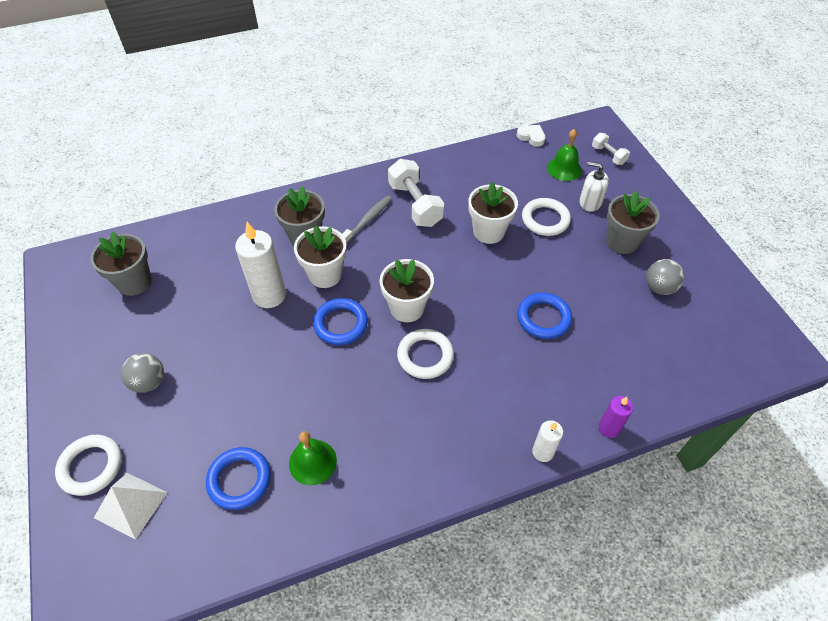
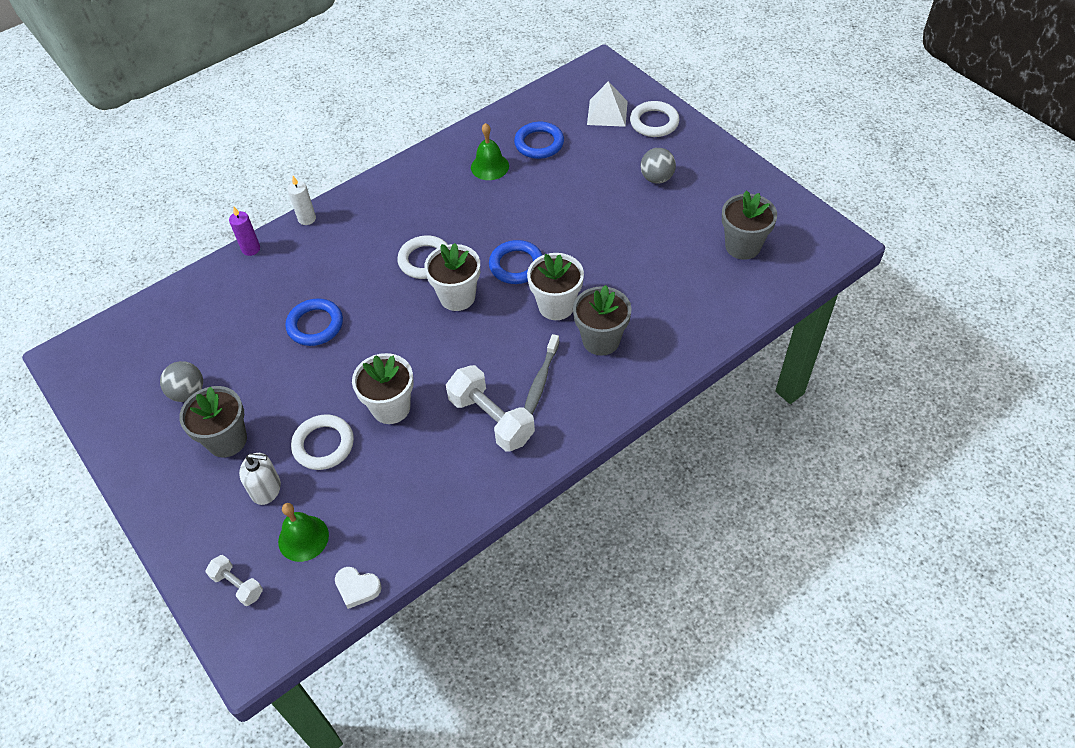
camera: 165 degrees right, 0 degrees up
(269, 295) = (601, 271): white candle -> none

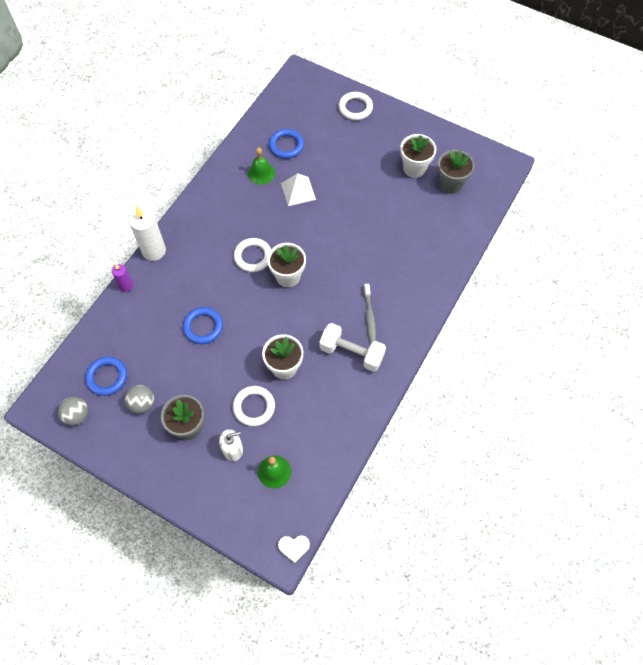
camera: 25 degrees left, 10 degrees up
(238, 585) = (249, 516): white dumbbell -> none
(307, 219) = (154, 251): white candle -> white candle, size x1.81
(357, 588) = (324, 490): white heart -> white heart (294, 547)
(516, 265) = (315, 241): blue ring -> blue ring (107, 377)
(556, 306) = (354, 262): white flower pot -> white flower pot (414, 168)
(601, 340) = (393, 277): grey flower pot -> none
(607, 112) = (321, 109): white pyramid -> white pyramid (298, 191)
(657, 178) = (376, 150): grey ball -> grey ball (77, 415)

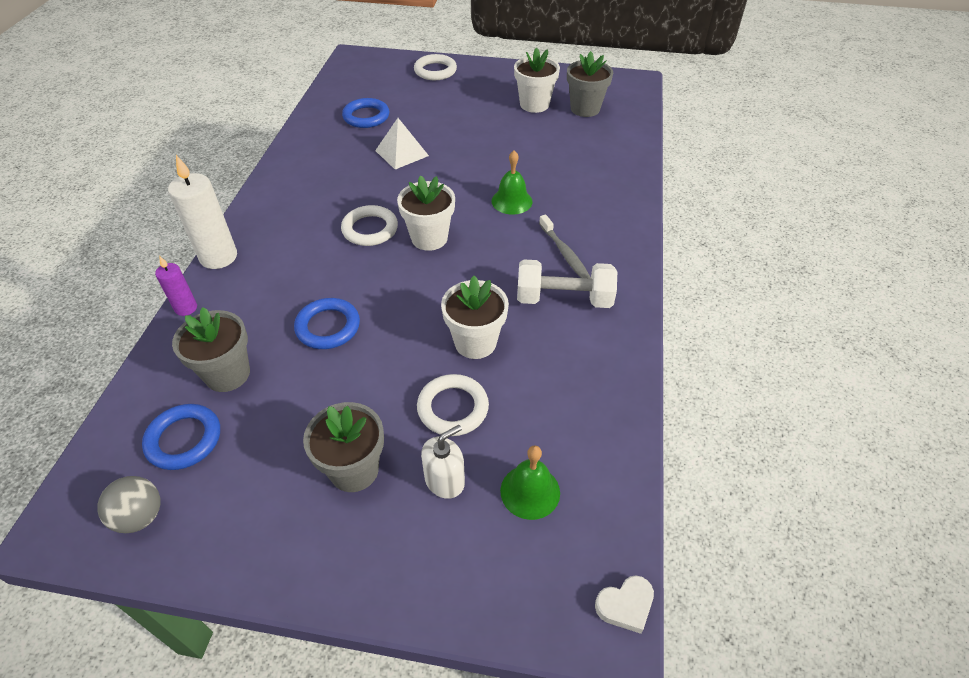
camera: 20 degrees left, 15 degrees down
(139, 342) = (227, 374): none -> grey flower pot
(142, 403) = (260, 460): grey ball -> none
(261, 173) = (345, 147): green bell -> green bell (512, 201)

